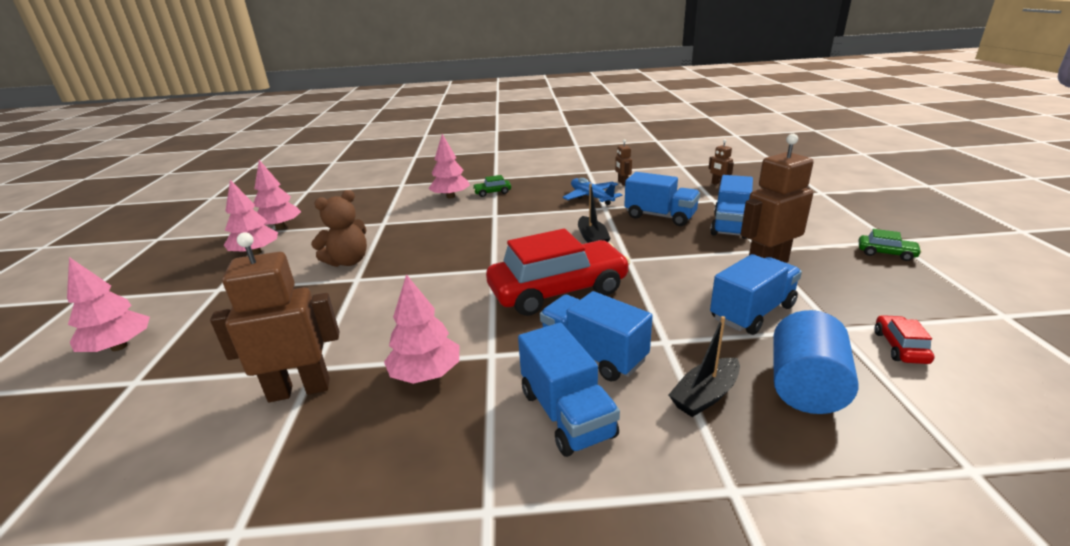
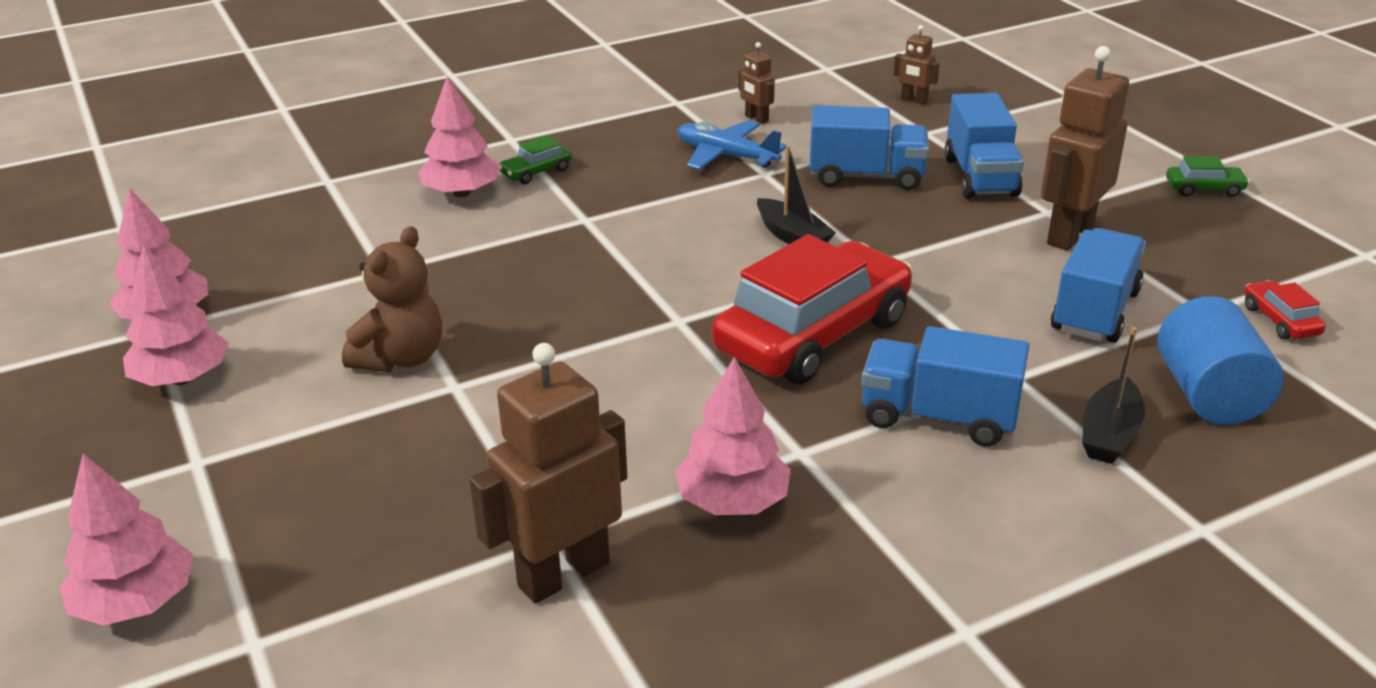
camera: 25 degrees left, 5 degrees up
(567, 414) = (966, 500): blue truck -> none

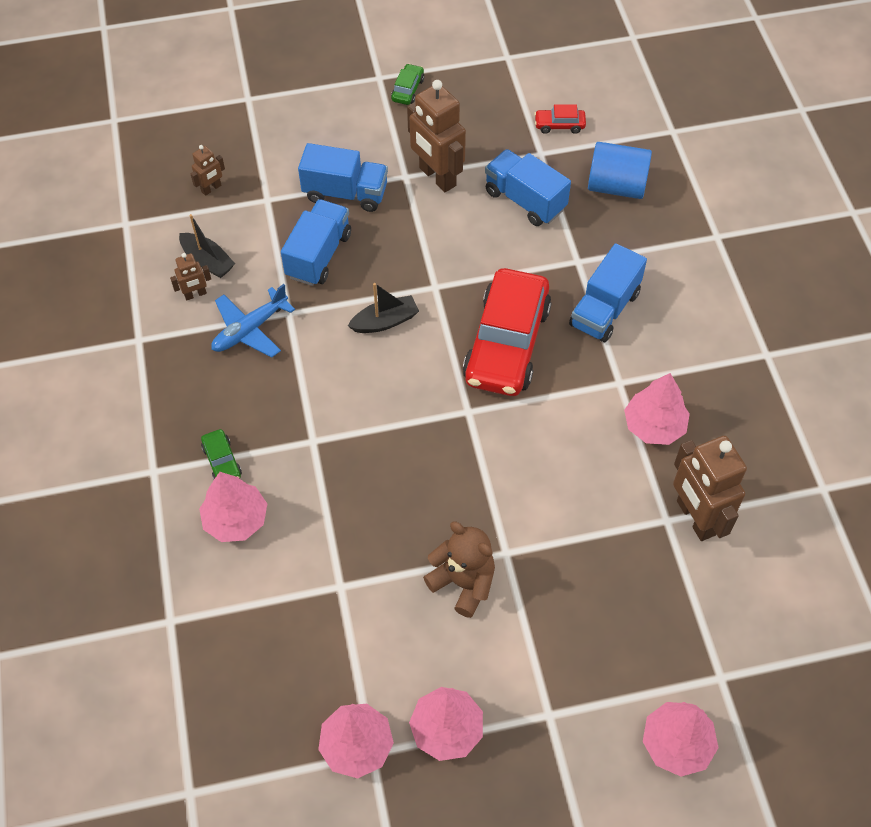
camera: 75 degrees left, 25 degrees up
(813, 335) = (507, 344): red car -> red car turned 135 degrees counterclockwise
(1109, 434) = (638, 241): black boat -> black boat (207, 261)

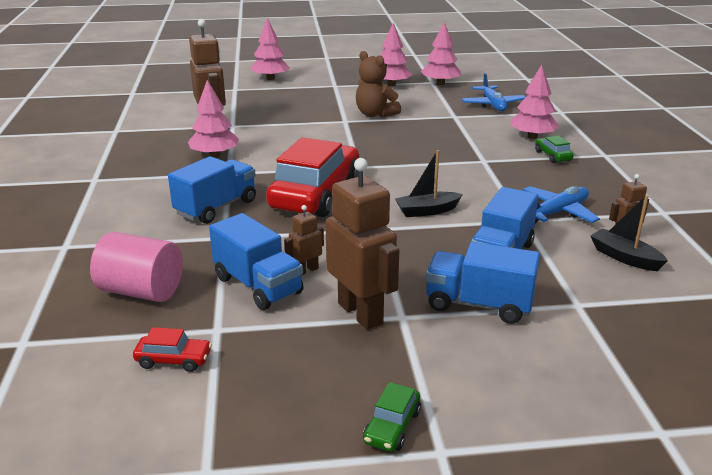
camera: 175 degrees left, 30 degrees down
(211, 189) = (656, 319): brown robot -> brown robot (306, 270)
(274, 642) = (492, 105): none -> blue plane
(616, 186) = (141, 291): blue cylinder -> pink cylinder

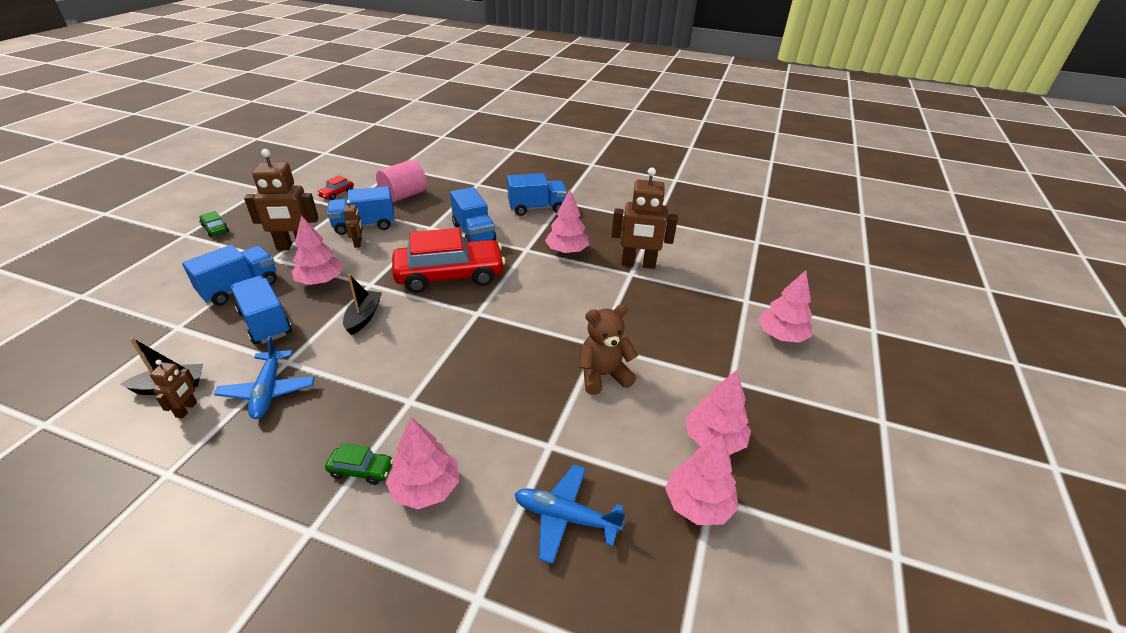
camera: 115 degrees right, 10 degrees up
(123, 189) = (537, 208): none -> blue truck
(315, 194) = (450, 275): red car -> red car turned 60 degrees counterclockwise
(405, 258) = (320, 281): none -> pink tree

